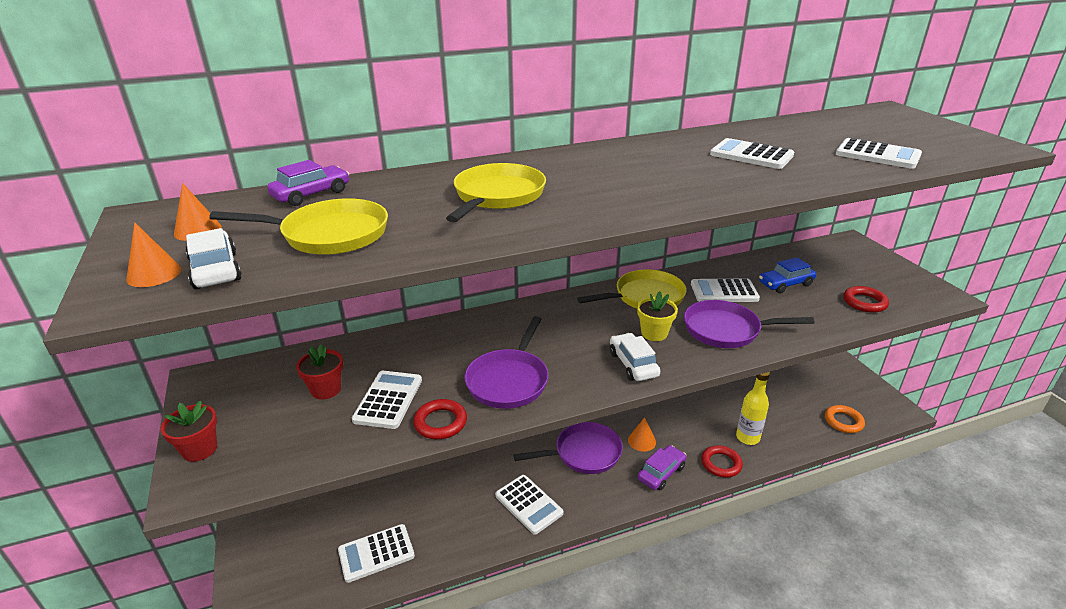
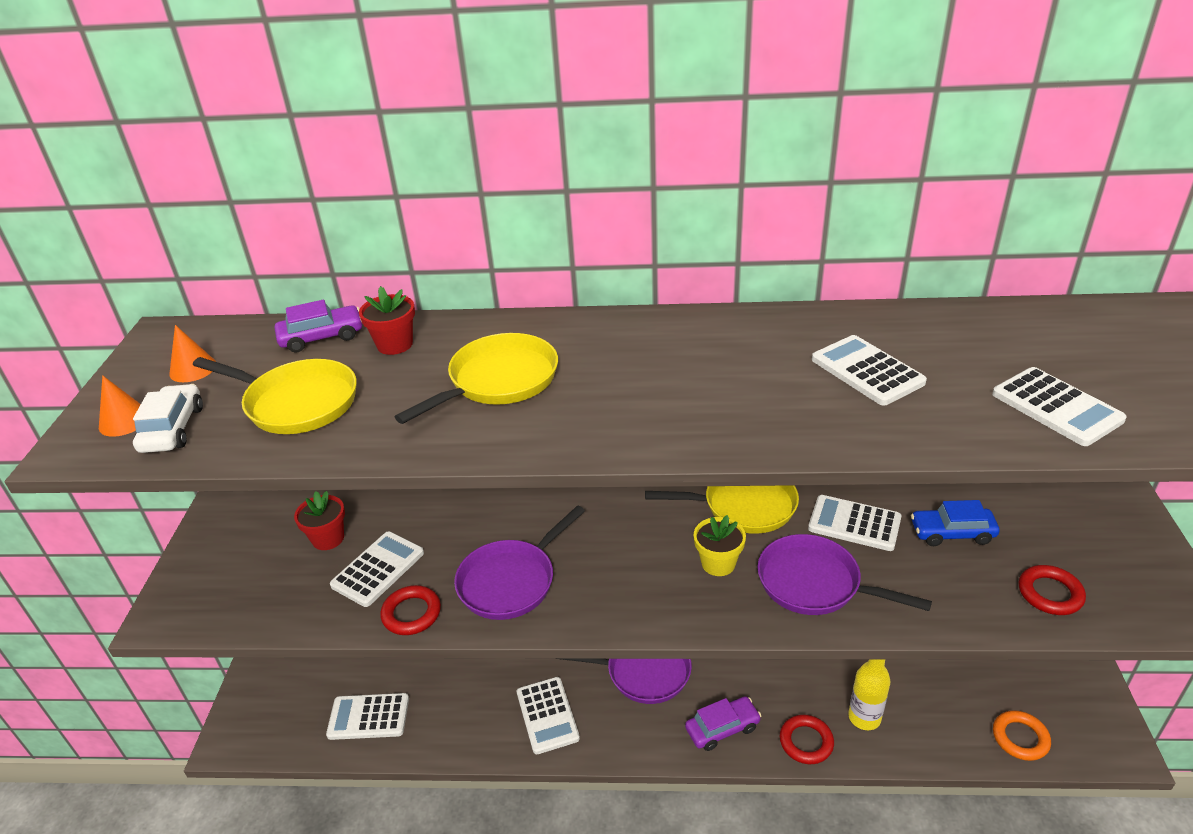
camera: 25 degrees right, 5 degrees up
(200, 449) = (189, 575): red flower pot -> red flower pot (394, 344)
(633, 364) = (663, 600): white car -> none
(642, 441) = (722, 678): orange cone -> none

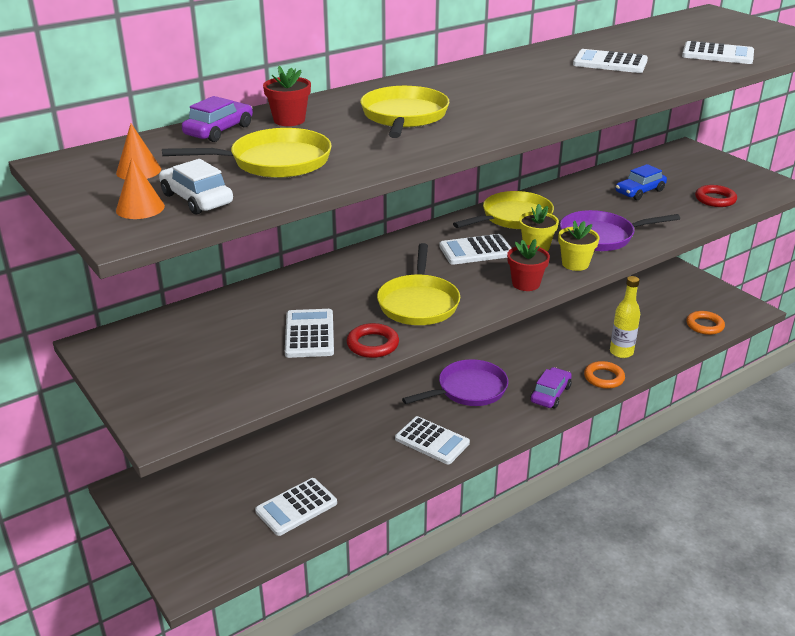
camera: 40 degrees left, 5 degrees down
(328, 538) = (239, 335): red flower pot -> red flower pot (526, 284)
(511, 581) = (418, 303): purple pan -> yellow pan
(734, 611) = (575, 264): none -> yellow flower pot
(806, 742) = (604, 378): red ring -> orange ring
(854, 524) = (585, 205): white calculator -> white calculator (476, 251)

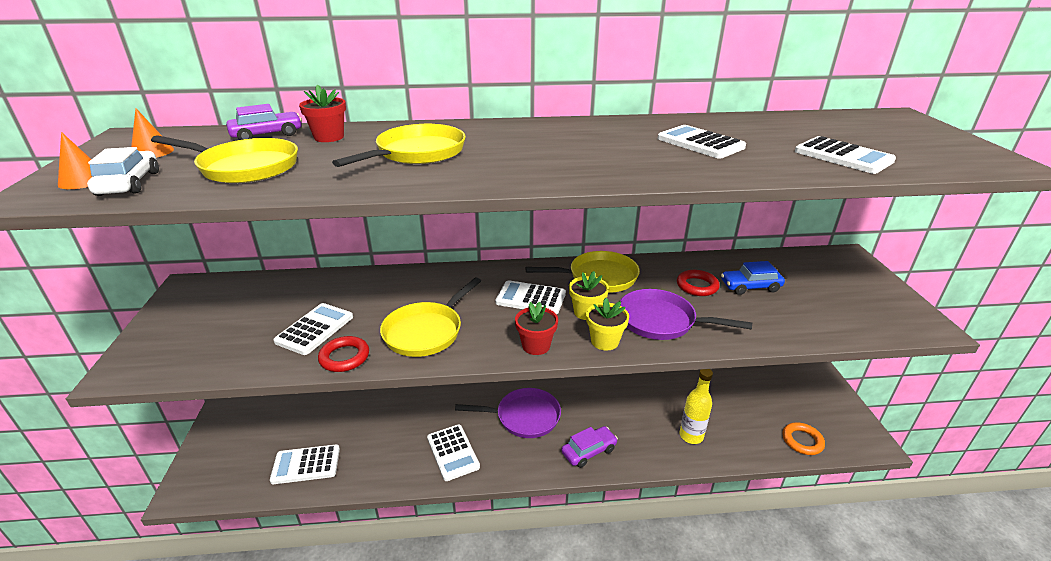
camera: 30 degrees right, 0 degrees up
(604, 378) = (652, 455): orange ring -> none
(715, 199) = (828, 318): red ring -> red ring (697, 286)

